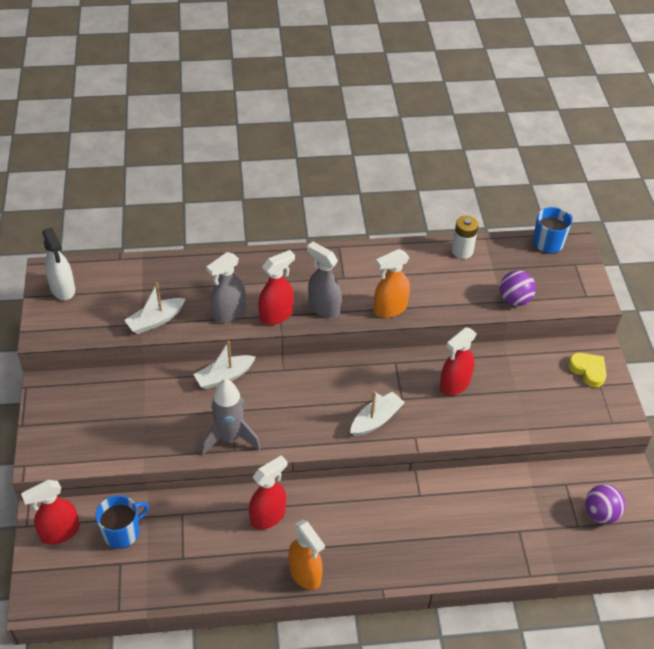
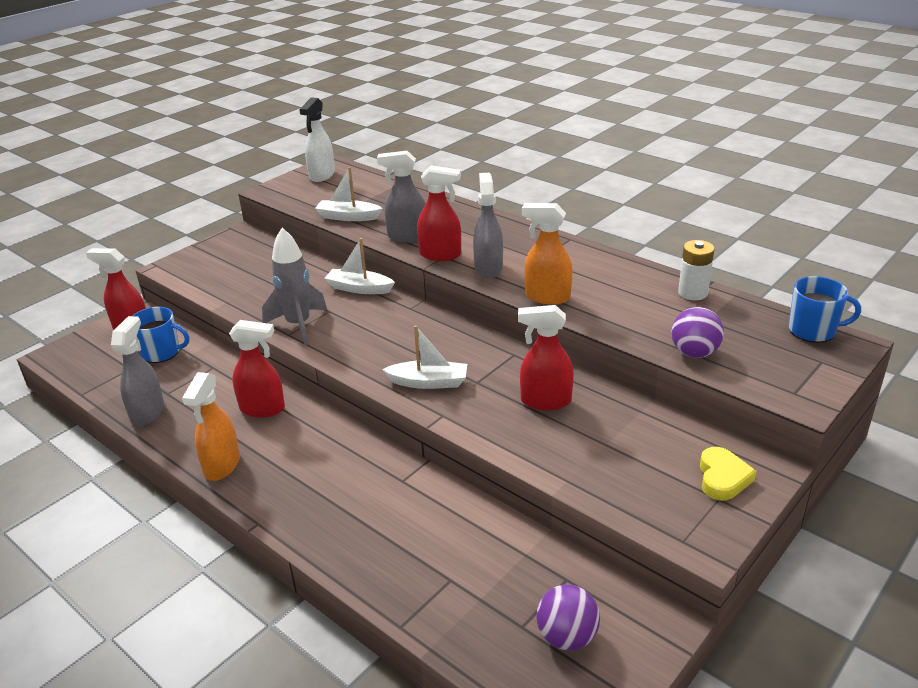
camera: 50 degrees right, 15 degrees down
(194, 582) = (148, 412): none -> grey spray bottle

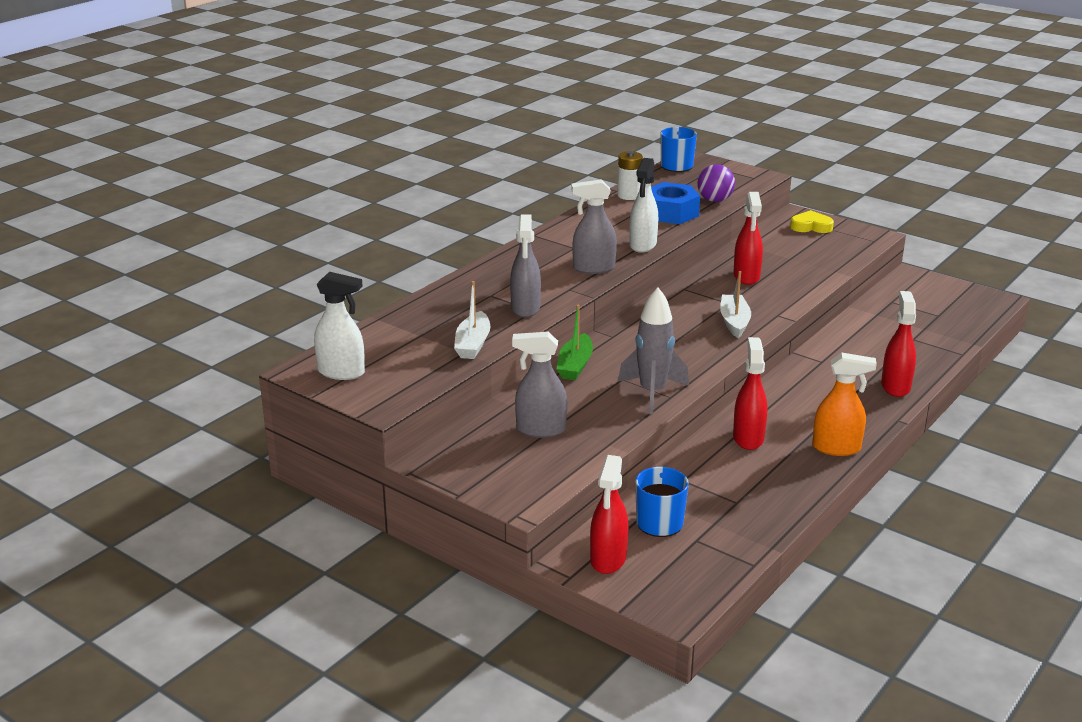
camera: 95 degrees left, 5 degrees down
(148, 412) = (773, 508): grey spray bottle -> grey spray bottle (540, 429)
(359, 288) = (575, 365): white boat -> green boat
(440, 255) = (566, 290): red spray bottle -> red spray bottle (895, 386)
(547, 297) = (642, 245): orange spray bottle -> white spray bottle
(567, 636) = (937, 302): purple ball -> none
(644, 318) = (670, 213): none -> blue nut

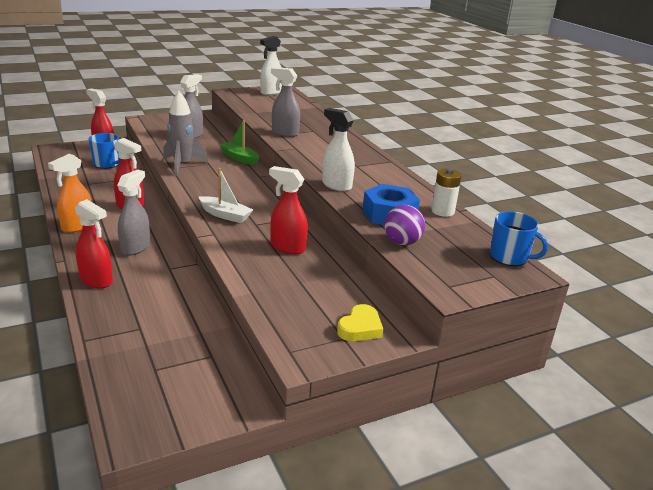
camera: 115 degrees right, 0 degrees up
(473, 344) = (261, 115): white boat -> none
(593, 268) = (316, 161): grey spray bottle -> grey spray bottle (136, 247)

